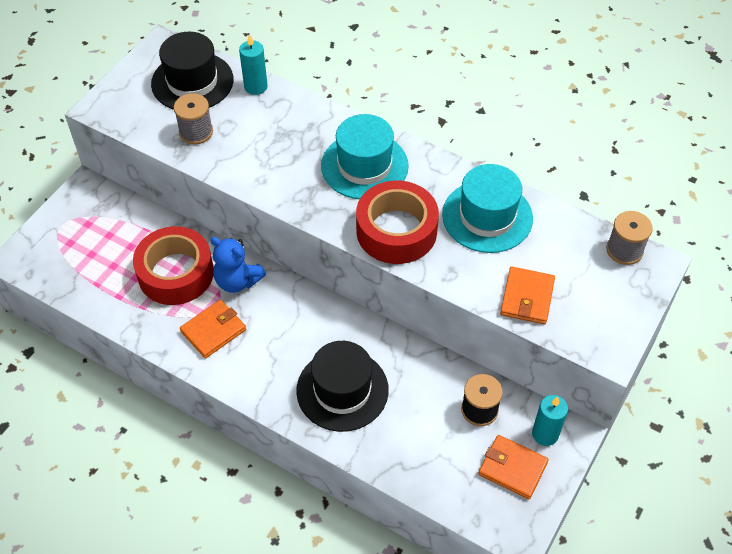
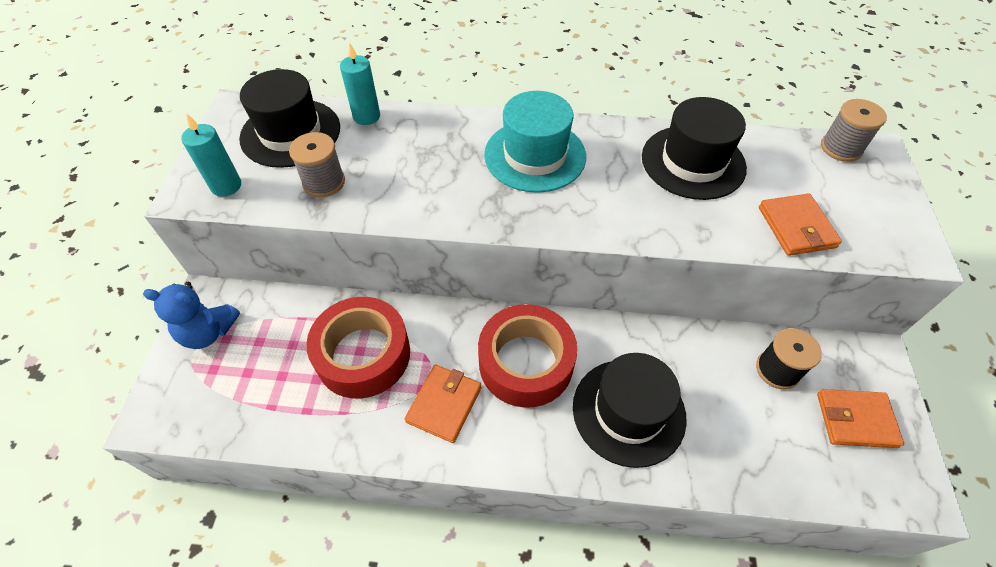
camera: 25 degrees left, 0 degrees up
(237, 281) = (439, 335): blue teddy bear -> blue teddy bear (208, 332)
(396, 231) = (615, 208): red tape -> red tape (526, 363)
(487, 216) = (693, 162): turquoise hat -> black hat
(545, 434) = (855, 367): turquoise candle -> turquoise candle (226, 186)

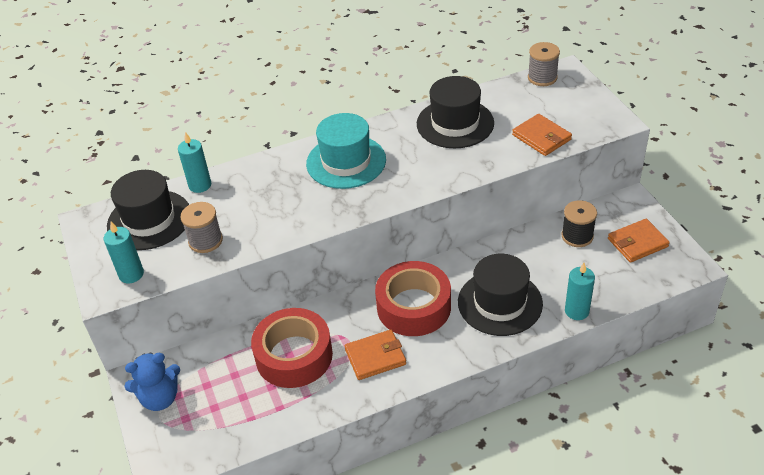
camera: 25 degrees left, 10 degrees down
(444, 404) = (375, 357): orange wallet -> orange wallet turned 75 degrees clockwise
(720, 477) = (576, 311): none -> turquoise candle

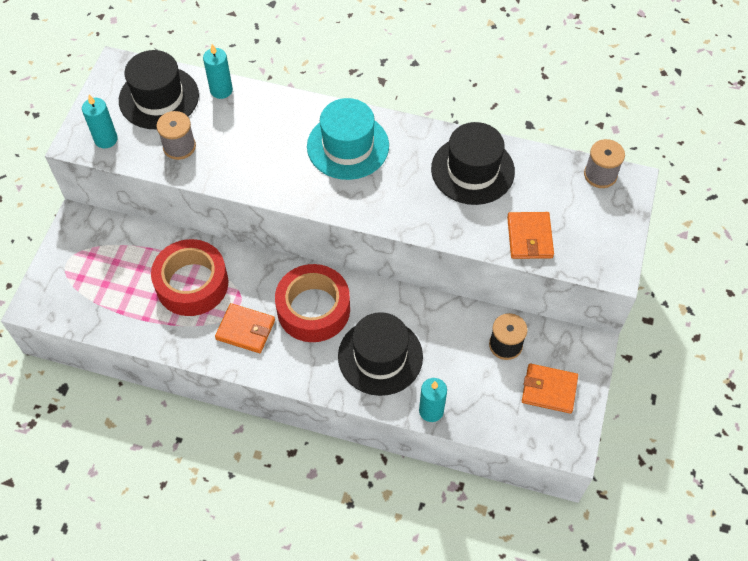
camera: 35 degrees right, 15 degrees up
(160, 398) = (78, 248): blue teddy bear -> none

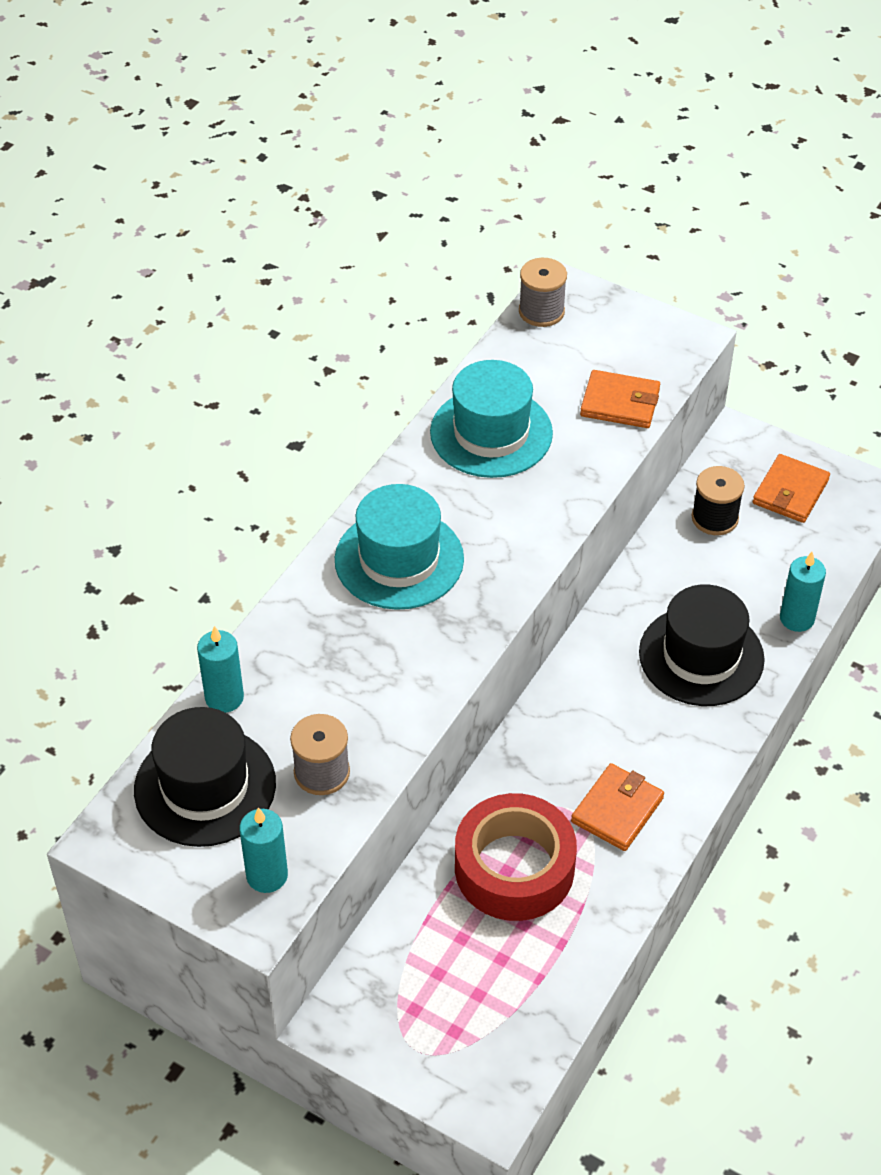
camera: 75 degrees left, 10 degrees down
(313, 309) = (603, 718): red tape -> none
(472, 170) = (491, 433): black hat -> turquoise hat

